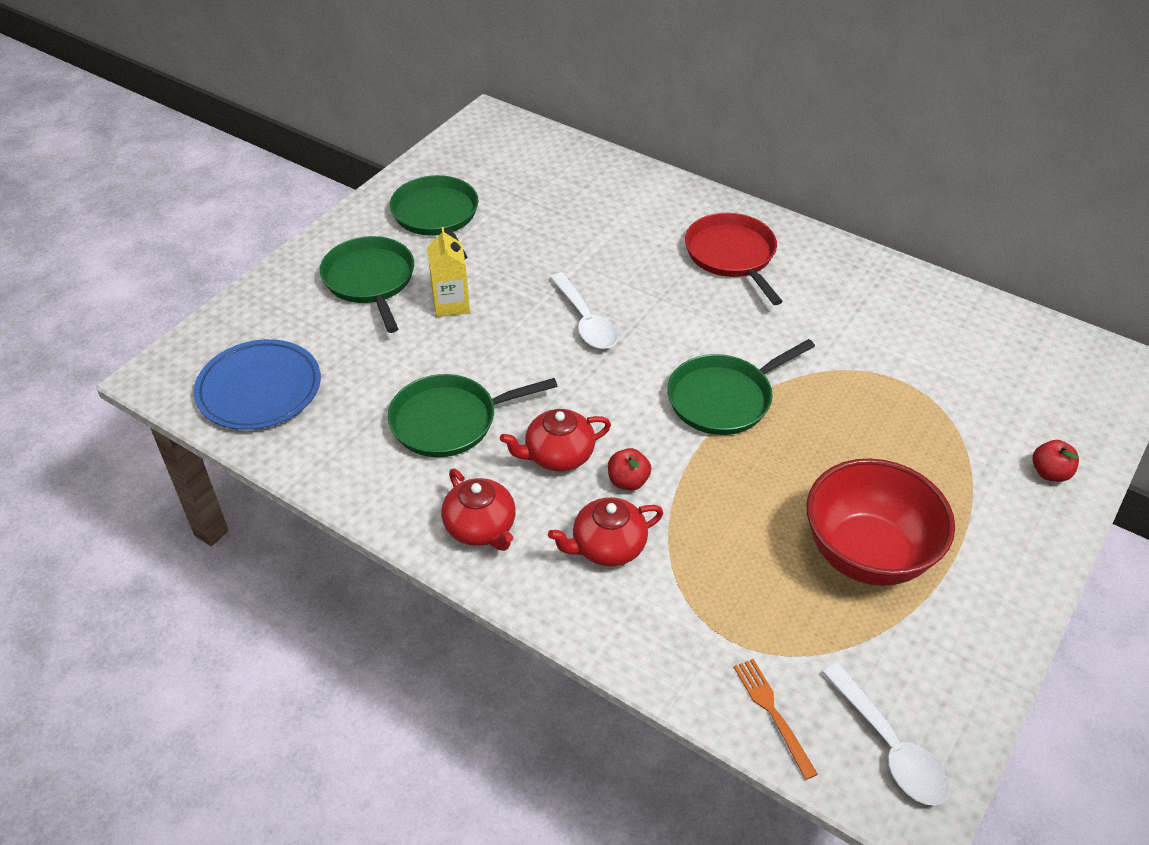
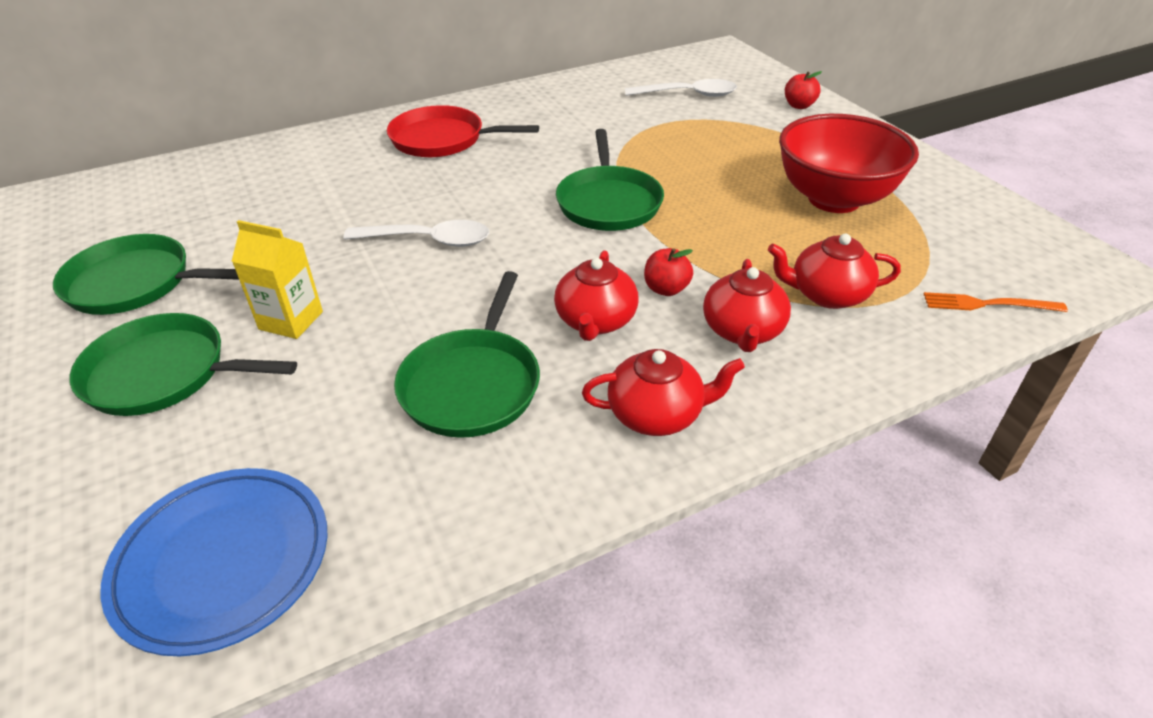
camera: 60 degrees left, 5 degrees down
(698, 589) = (827, 295): none -> red teapot
(889, 746) = (1037, 259): white spoon -> white spoon (688, 95)

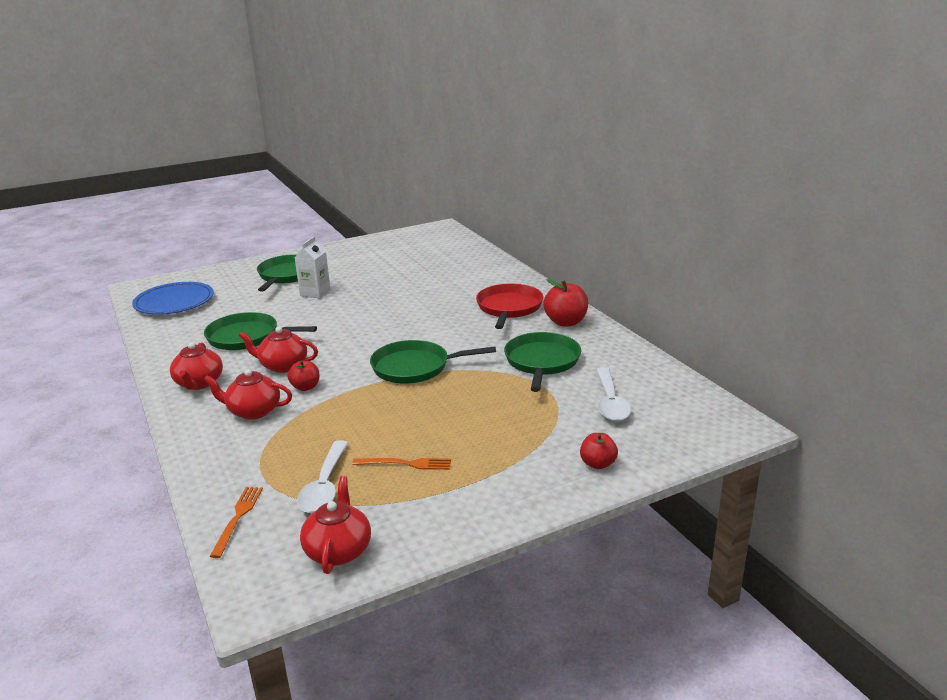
camera: 90 degrees right, 15 degrees down
(136, 283) = (357, 258): green pan -> green pan (542, 362)
(291, 320) = (315, 293): yellow carton -> white carton
(428, 240) = (379, 315): white spoon -> white spoon (325, 486)
(499, 107) = (565, 322): none -> red apple
(827, 295) = (277, 446): red teapot -> red teapot (338, 550)
(834, 199) = (405, 464): red bowl -> orange fork

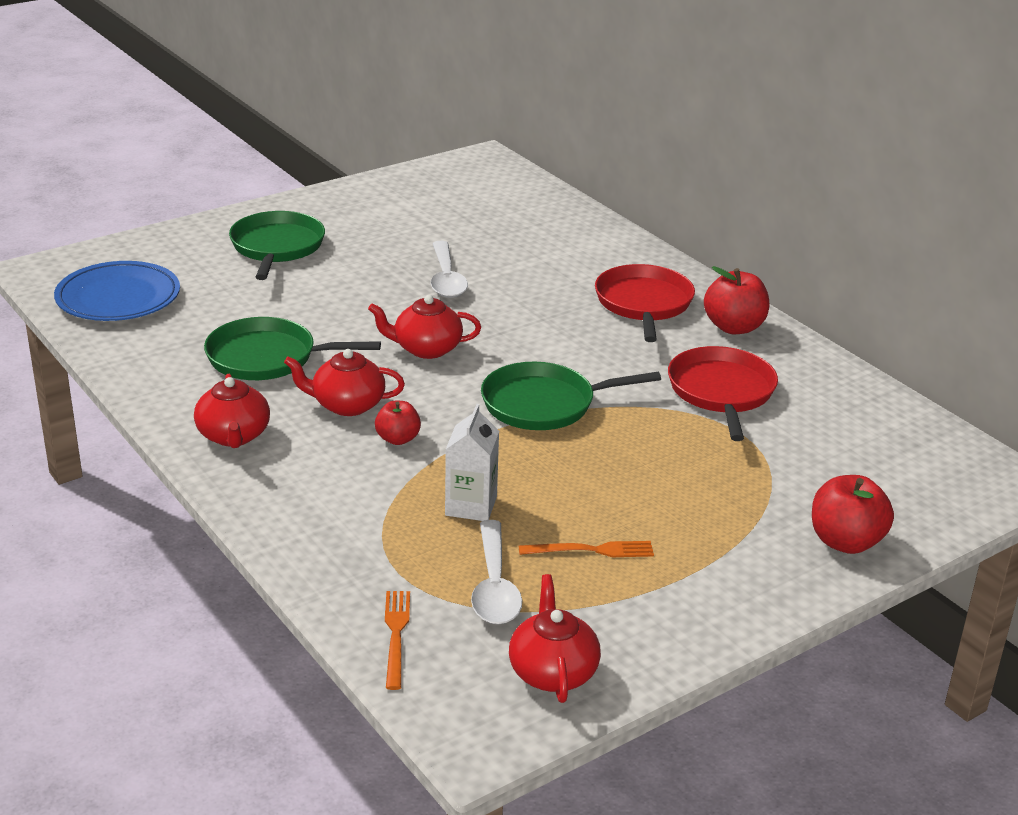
camera: 10 degrees left, 5 degrees up
(253, 411) = (339, 478): red teapot -> red teapot (426, 349)
(315, 293) = (337, 279): white carton -> white carton (471, 506)
(542, 362) = (721, 392): green pan -> red pan
(598, 464) = (845, 542): red apple -> red apple, size x1.62
(610, 402) = (835, 452): white spoon -> white spoon (446, 279)

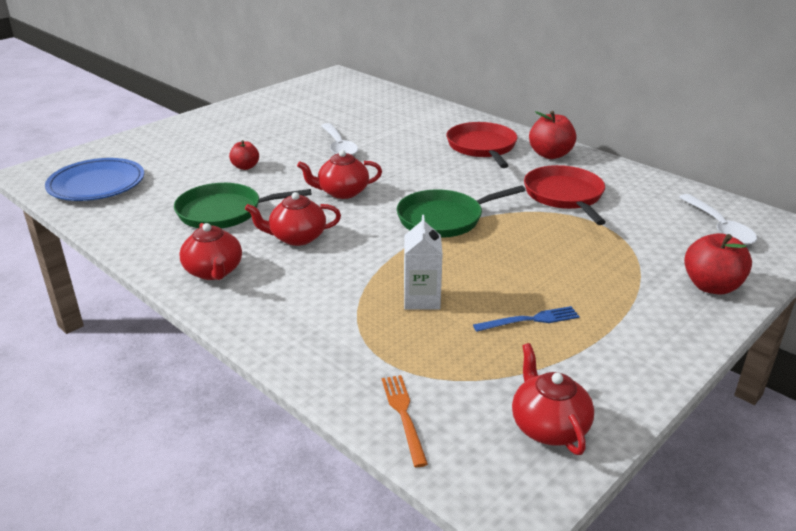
camera: 10 degrees left, 0 degrees up
(277, 247) = (209, 140): green pan -> none
(398, 439) = (345, 257): red apple -> red apple (245, 167)
(494, 586) = (468, 360): white spoon -> white spoon (719, 227)
(591, 550) = (530, 320): orange fork -> blue fork

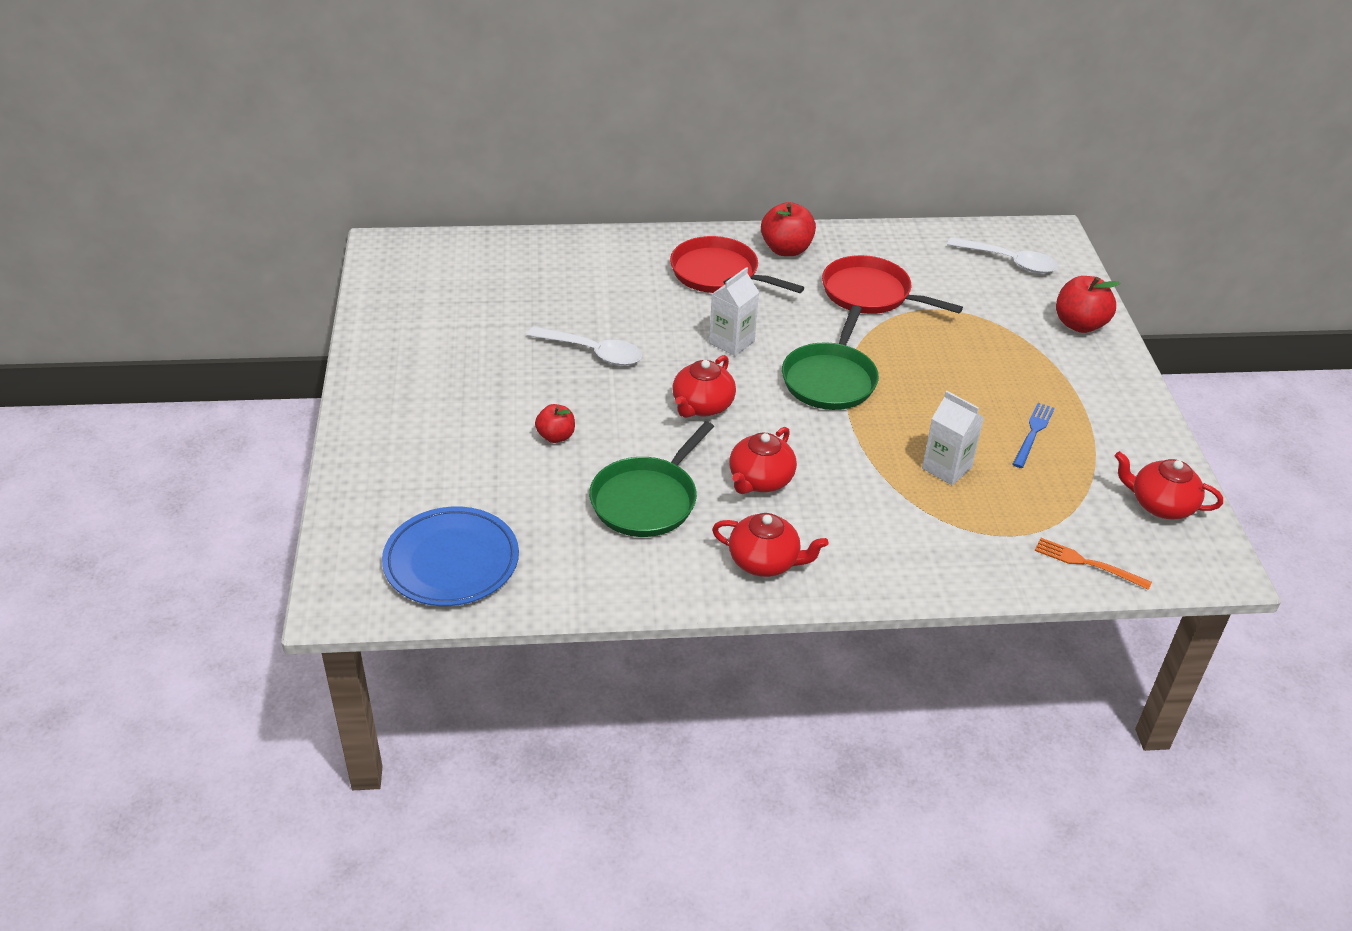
camera: 50 degrees left, 10 degrees up
(422, 176) = (731, 342): none -> white carton

